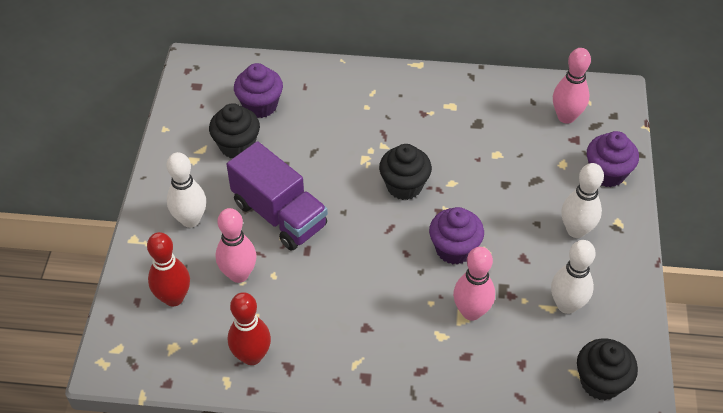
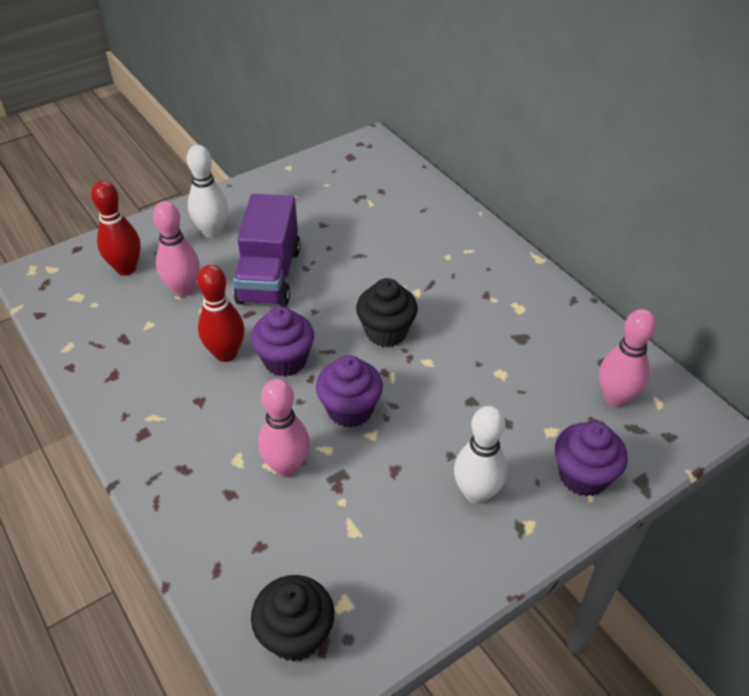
camera: 50 degrees right, 5 degrees down
(237, 146) = (315, 211): black cupcake -> none
(252, 356) = (105, 346): red bowling pin -> red bowling pin (226, 354)
(260, 106) = (371, 198): purple cupcake -> purple cupcake (285, 360)
(566, 305) = (370, 542): white bowling pin -> none

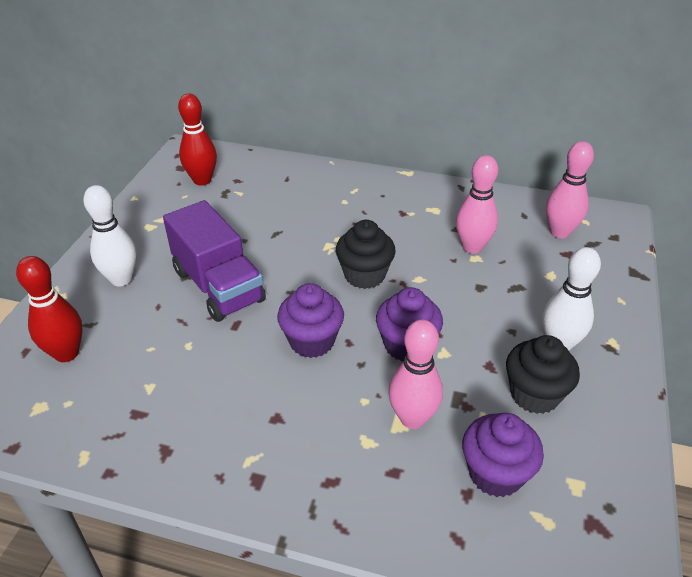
camera: 40 degrees left, 5 degrees down
(183, 289) = (149, 339): pink bowling pin -> pink bowling pin (472, 247)
(226, 354) = (254, 366): red bowling pin -> red bowling pin (202, 180)
(296, 634) = (574, 536): black cupcake -> black cupcake (534, 394)
(583, 476) = (602, 290): purple cupcake -> purple cupcake (495, 473)

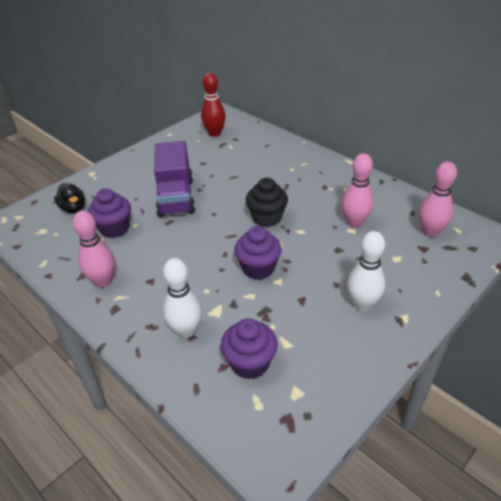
camera: 30 degrees right, 0 degrees up
(66, 353) = (73, 208): red bowling pin -> black duck
(121, 279) = (128, 178): white bowling pin -> white bowling pin (186, 330)
(312, 341) = (203, 246): purple cupcake -> purple cupcake (114, 228)
(412, 418) = (226, 311): pink bowling pin -> pink bowling pin (103, 281)
(534, 394) = (316, 328): black cupcake -> none

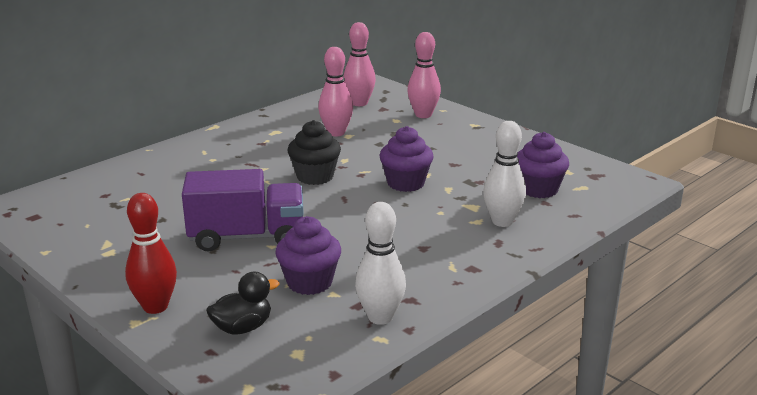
camera: 90 degrees left, 15 degrees down
(103, 281) = (423, 281): pink bowling pin -> pink bowling pin (423, 115)
(214, 133) = (76, 210): red bowling pin -> red bowling pin (155, 307)
(362, 304) = (459, 138): white bowling pin -> white bowling pin (380, 317)

